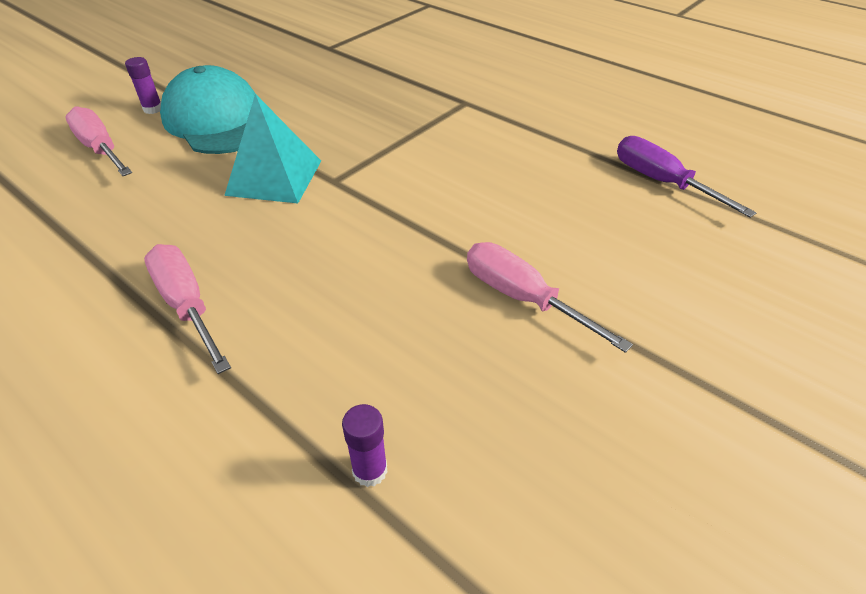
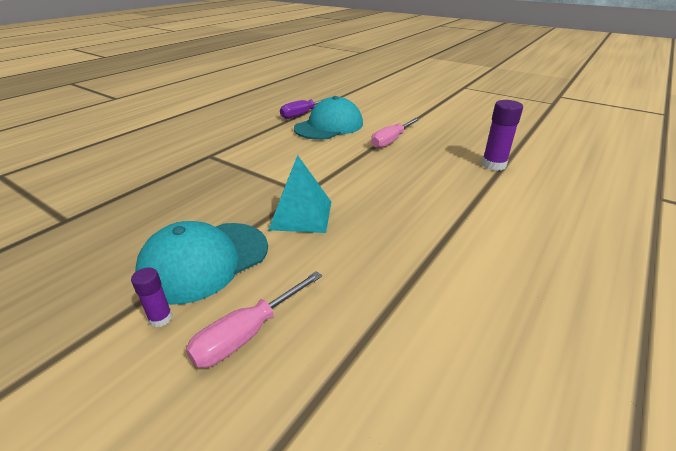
camera: 95 degrees left, 10 degrees down
(186, 304) = (436, 224): pink screwdriver -> none
(370, 470) = (493, 165): purple glue stick -> purple glue stick, size x1.79
(598, 214) = (329, 126): none -> turquoise cap

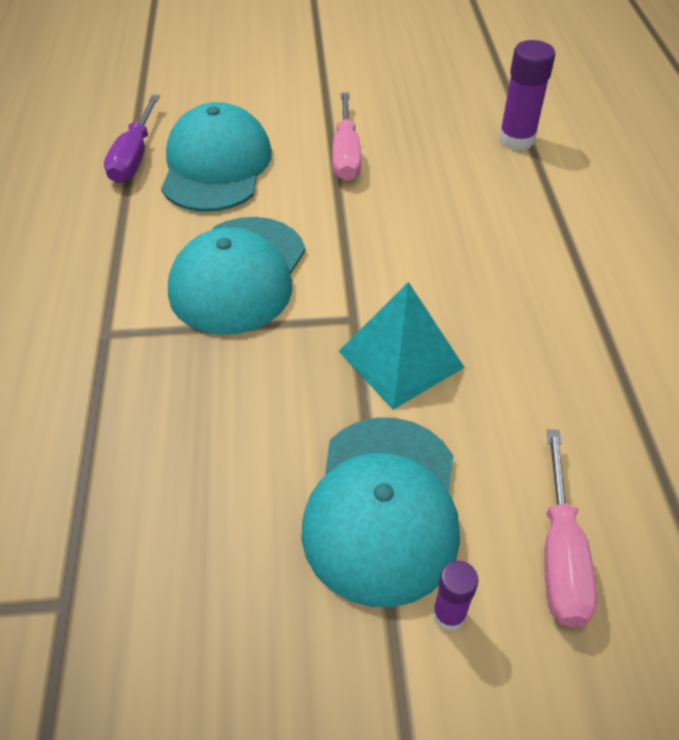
camera: 40 degrees left, 15 degrees up
(282, 159) = (238, 275): none -> turquoise cap

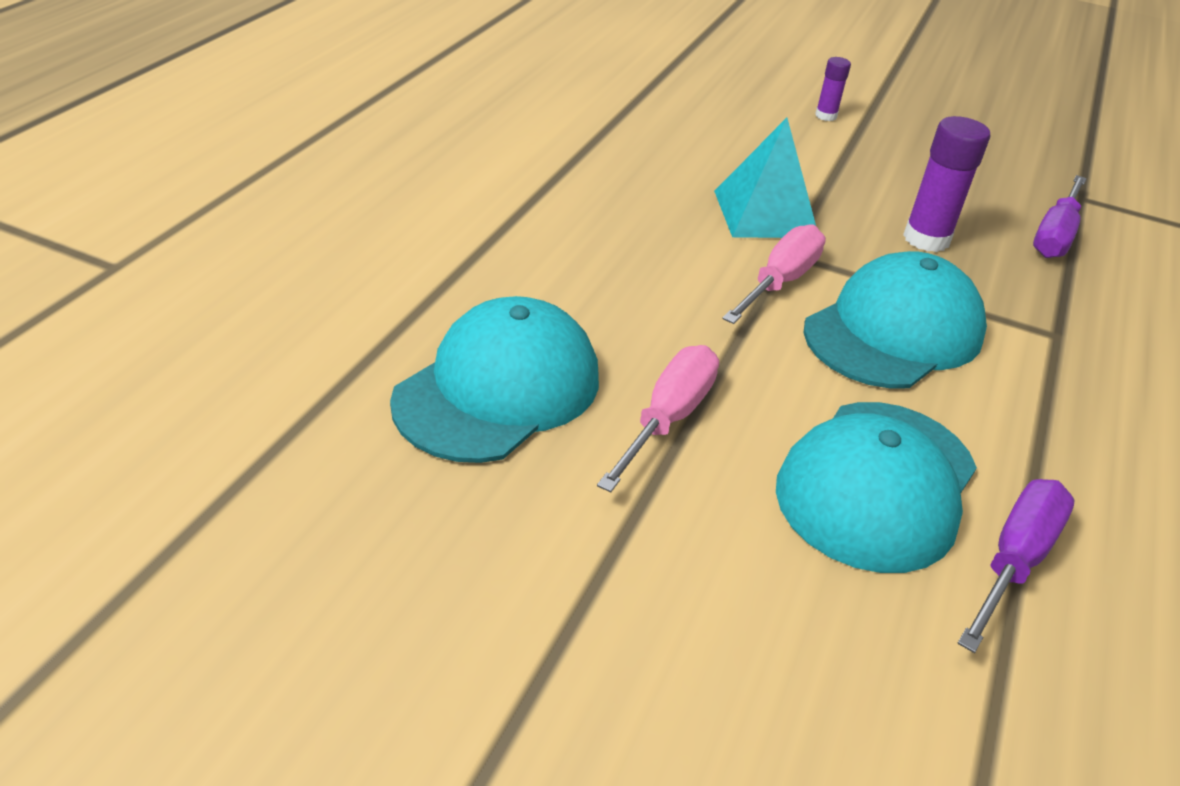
camera: 155 degrees left, 10 degrees down
(104, 485) = (1054, 236): none -> purple screwdriver
(383, 508) = (839, 158): turquoise cap -> turquoise cap (498, 389)
(516, 139) = (411, 339): purple glue stick -> purple glue stick (926, 239)
(560, 556) = (737, 108): pink screwdriver -> pink screwdriver (780, 281)

